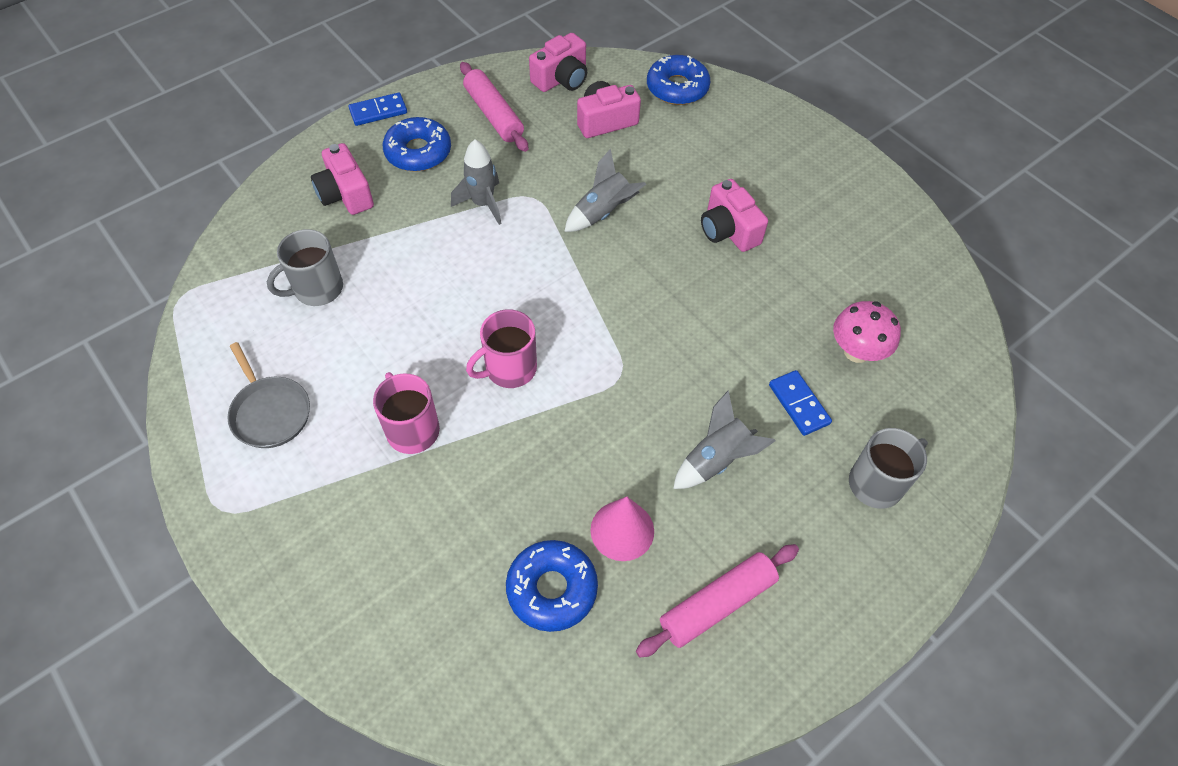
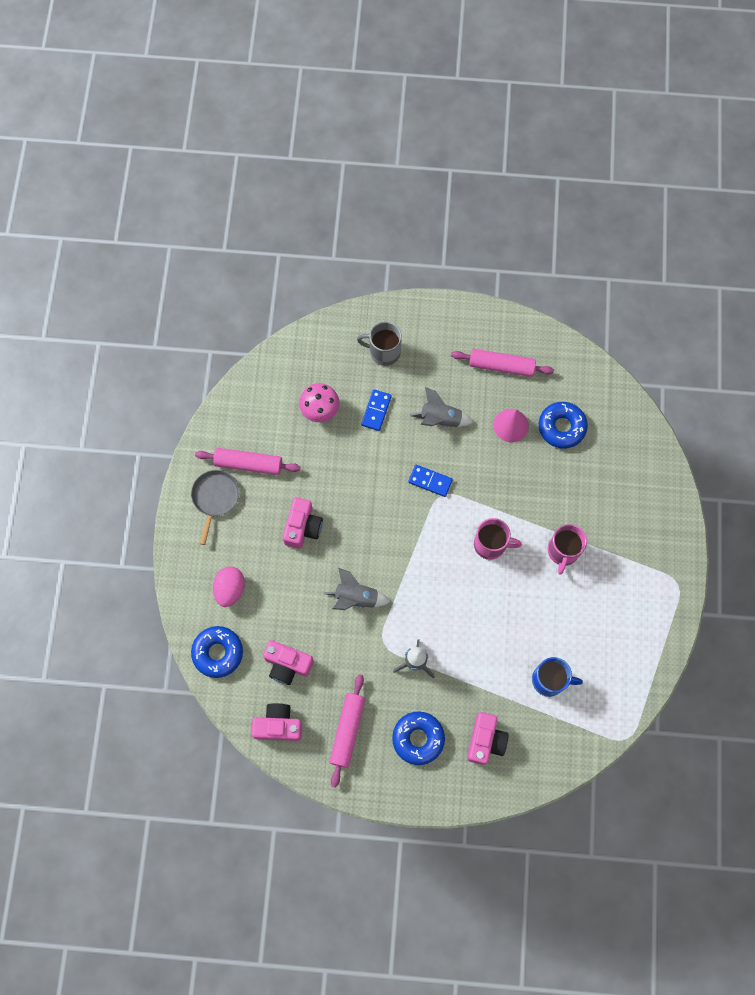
camera: 135 degrees left, 15 degrees up
(270, 412) = (623, 619): grey pan -> grey pan (215, 498)
(317, 289) = (549, 680): grey mug -> blue mug
(378, 111) = (414, 798): blue domino -> blue domino (430, 481)
(728, 135) = (230, 589): none -> pink egg
(853, 242) = (248, 464): none -> pink rolling pin

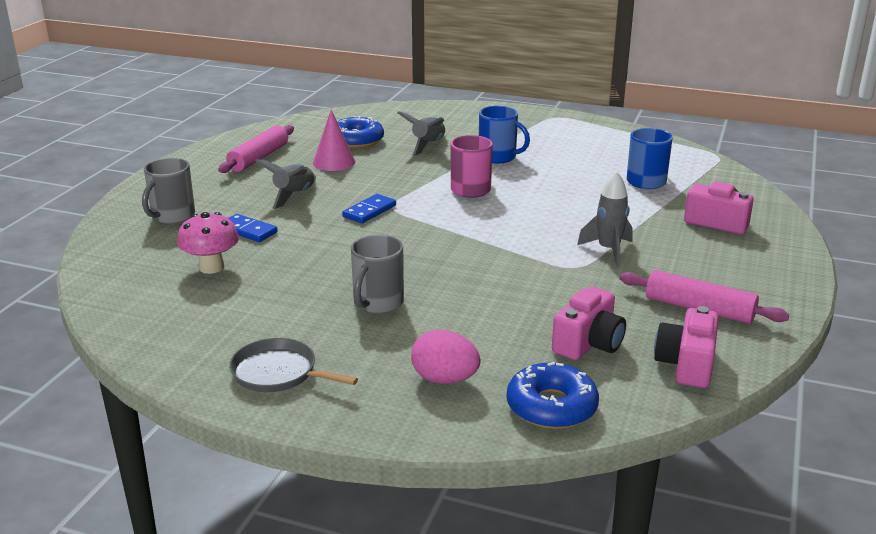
camera: 75 degrees left, 45 degrees down
(248, 464) = (245, 334): pink rolling pin -> none
(303, 527) = (377, 303): pink camera -> grey mug
(356, 597) = (503, 277): grey rocket -> grey rocket (428, 145)
(418, 738) = (713, 261): blue donut -> none
(563, 551) = (498, 157): pink mug -> blue mug

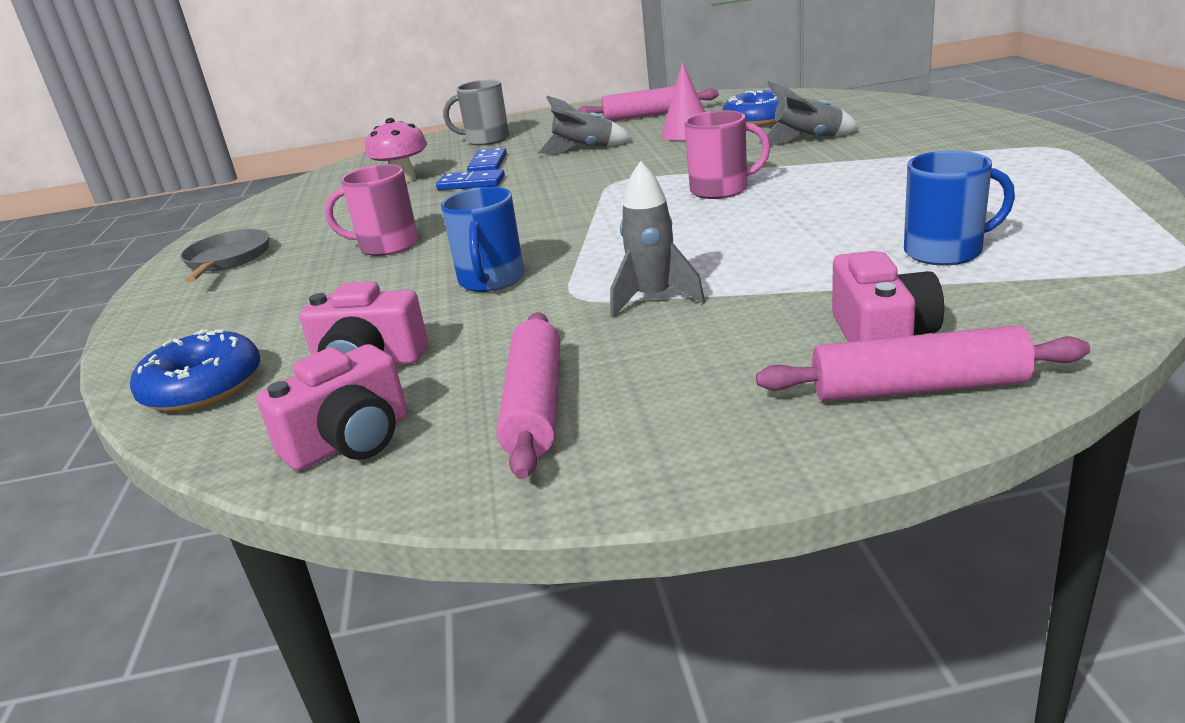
camera: 65 degrees right, 0 degrees up
(369, 211) = (591, 178): blue domino -> blue domino (471, 183)
(377, 303) = (387, 246): grey mug -> pink mug
(445, 379) = (243, 320): pink egg -> none
(498, 157) = (843, 169): blue mug -> blue mug (491, 280)
(686, 364) = (350, 441): pink camera -> pink camera turned 150 degrees clockwise
(768, 232) = (917, 388): none -> pink rolling pin

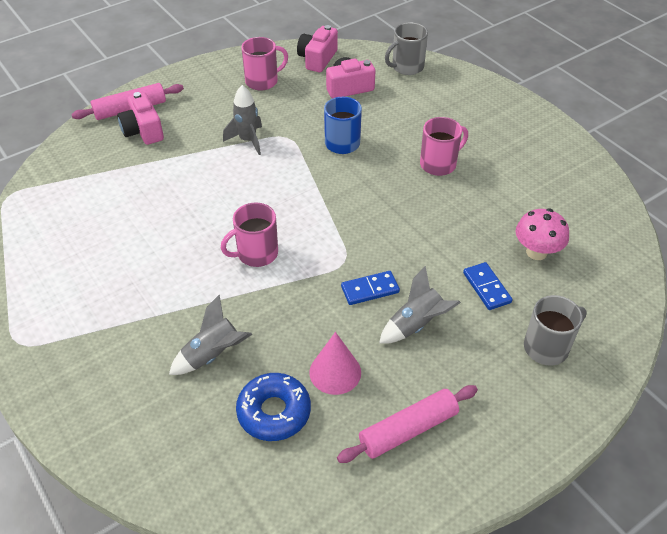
camera: 150 degrees right, 20 degrees up
(203, 387) = (406, 67): blue donut -> grey mug
(227, 259) = (531, 140): grey pan -> none
(471, 183) = (465, 249): blue domino -> blue domino (370, 289)
(535, 406) = (263, 81): pink rolling pin -> pink mug
(945, 251) = (113, 194): blue mug -> none

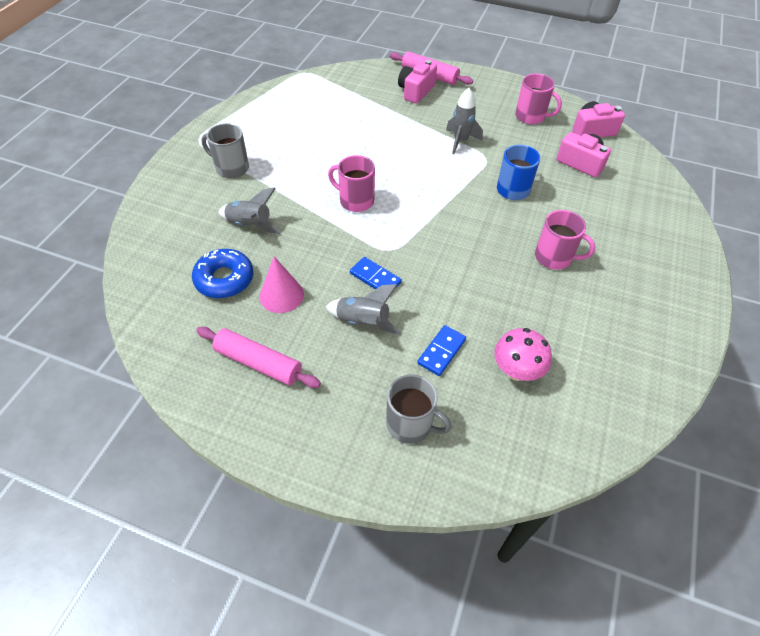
camera: 55 degrees right, 5 degrees up
(406, 67) = (650, 183): grey mug -> grey mug (231, 168)

